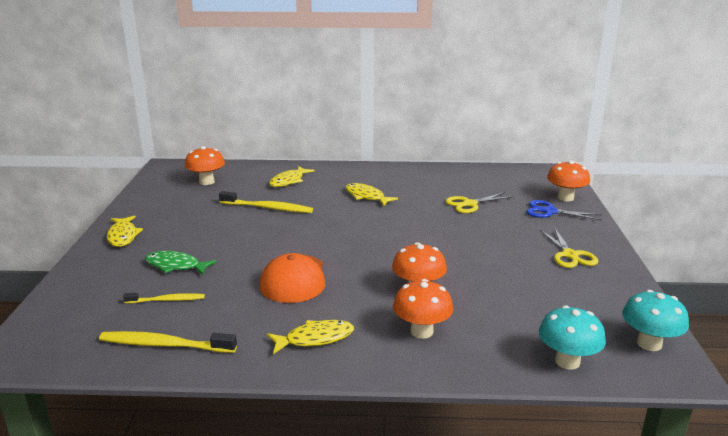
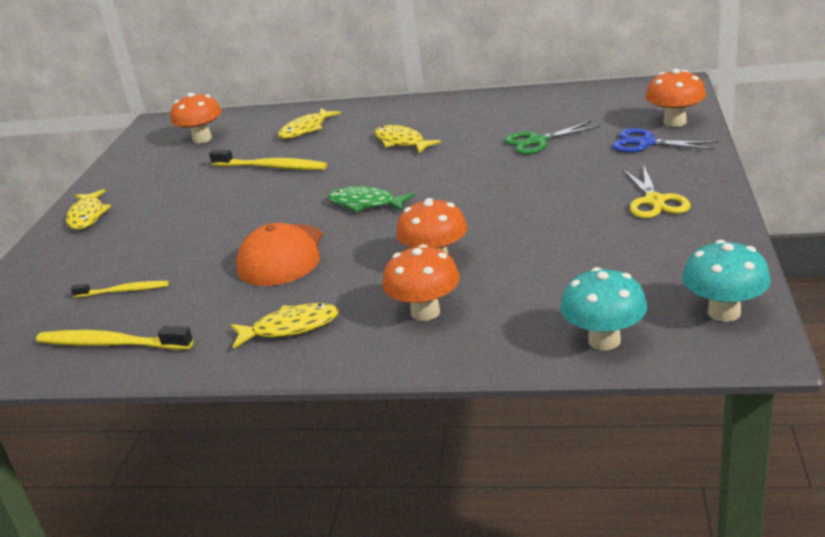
camera: 10 degrees right, 5 degrees up
(175, 266) = (142, 248): green fish -> green fish (365, 204)
(469, 204) = (537, 141): yellow scissors -> green scissors

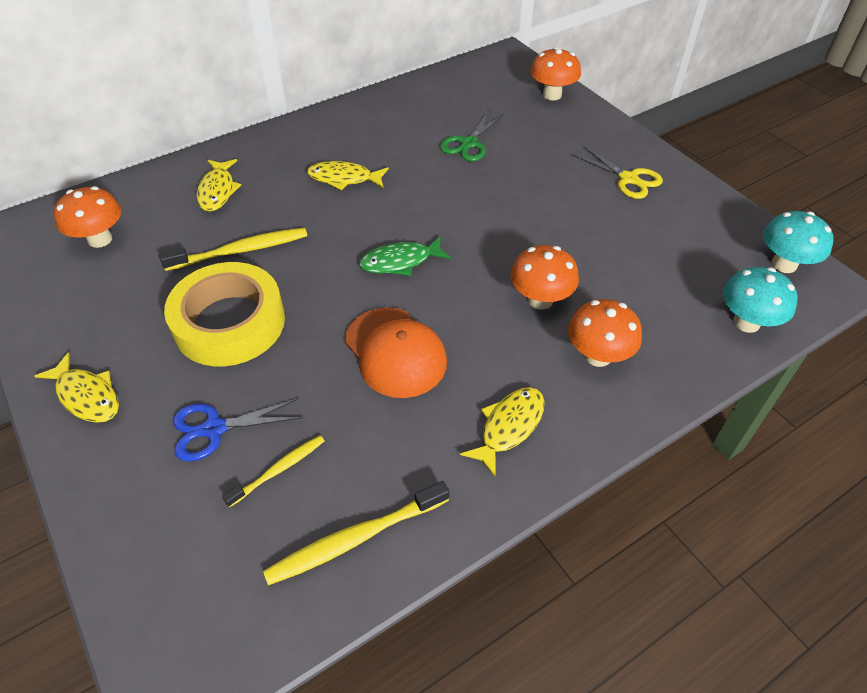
camera: 45 degrees left, 20 degrees up
(208, 205) = (229, 323): none -> yellow tape
(645, 143) = (555, 122): blue scissors -> blue scissors (214, 429)

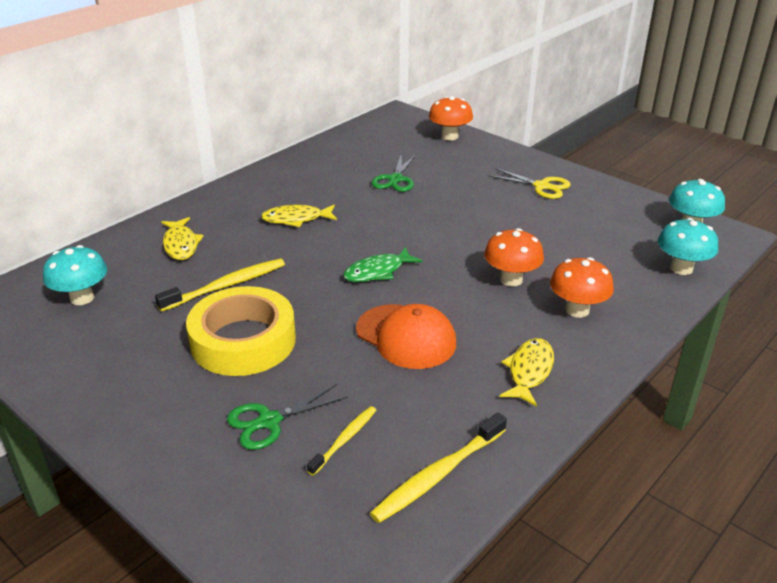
camera: 15 degrees left, 15 degrees down
(86, 396) = (131, 419): yellow fish -> none
(100, 239) = (82, 298): orange mushroom -> turquoise mushroom
(214, 429) = (269, 421): blue scissors -> green scissors

